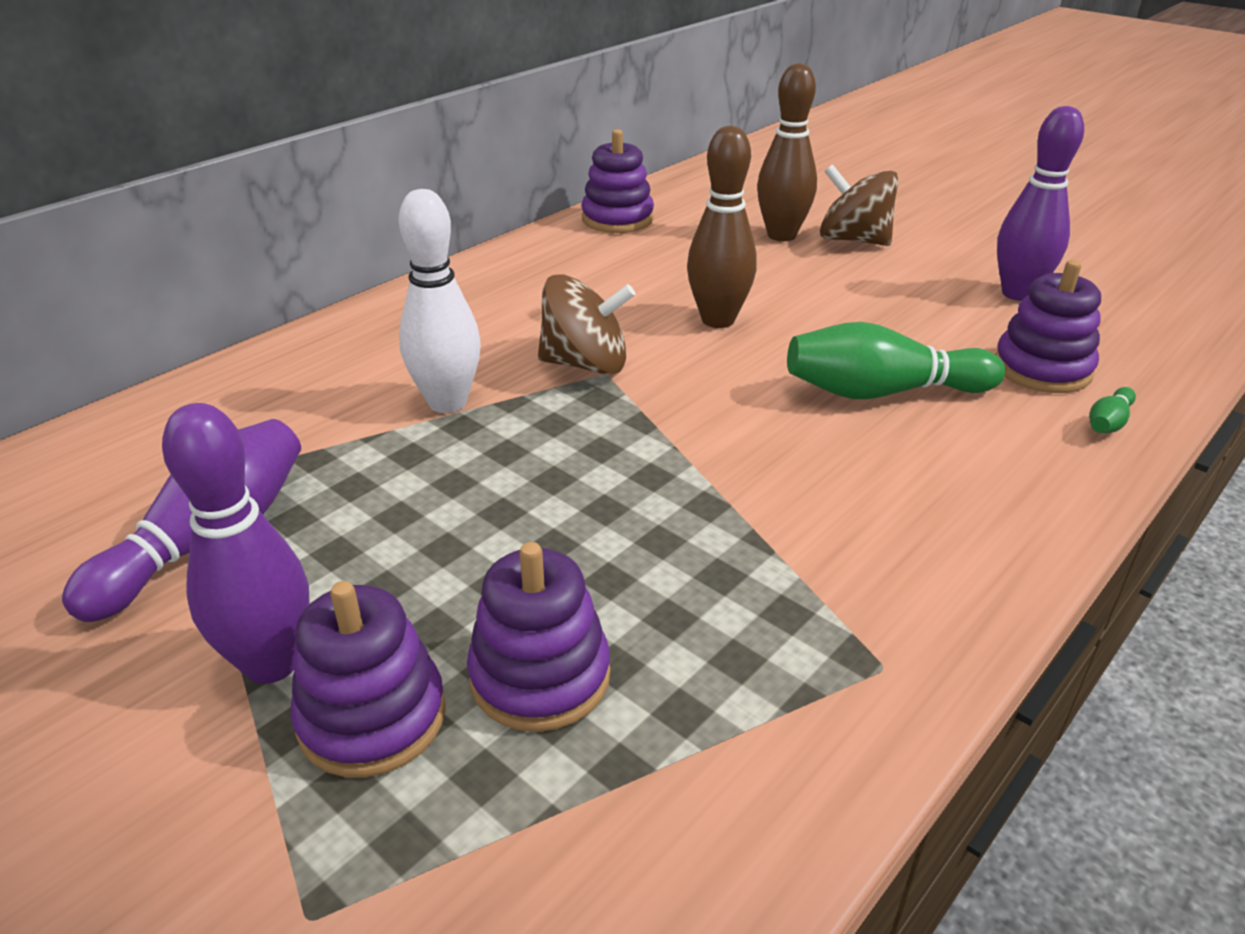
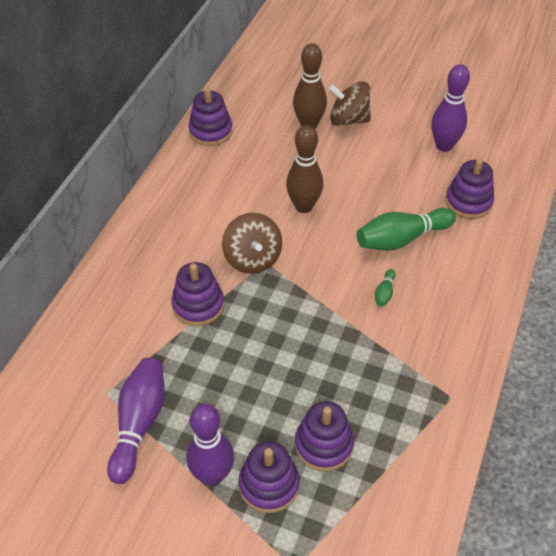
camera: 20 degrees left, 15 degrees up
(447, 402) = (198, 305): white bowling pin -> purple stacking toy
(586, 364) = (252, 258): brown spinning top -> brown spinning top turned 90 degrees clockwise
(1108, 423) = (504, 232): green bowling pin -> green bowling pin (384, 293)

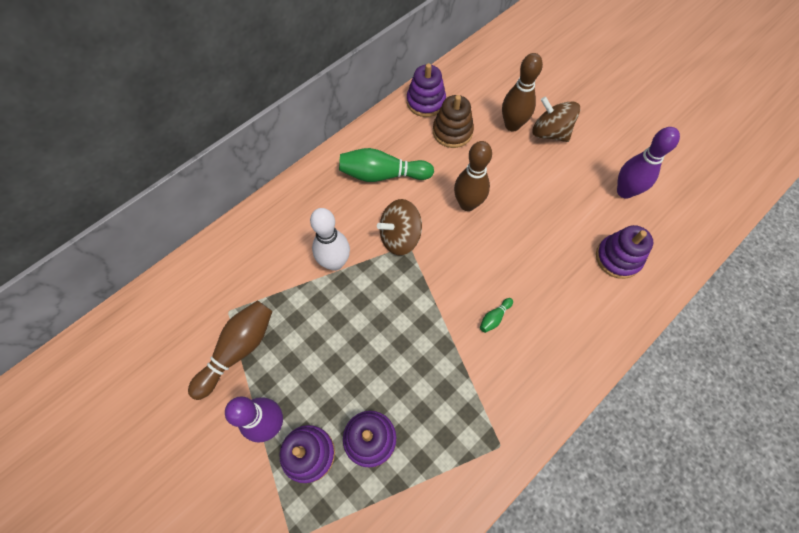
camera: 25 degrees right, 15 degrees up
(139, 423) = (238, 350): purple bowling pin -> brown bowling pin
(198, 305) = (335, 262): purple stacking toy -> white bowling pin
(252, 258) = (400, 237): brown spinning top -> brown spinning top turned 60 degrees clockwise
(253, 149) = (452, 132): none -> brown stacking toy
(401, 239) = (537, 270): green bowling pin -> green bowling pin (382, 174)

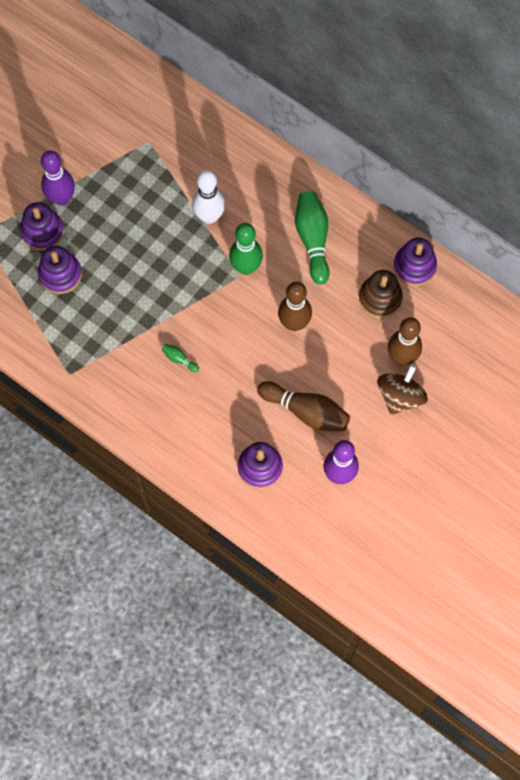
camera: 80 degrees right, 5 degrees up
(238, 350) = (116, 159): brown bowling pin -> brown bowling pin (306, 411)
(400, 237) = (246, 267): brown spinning top -> green bowling pin

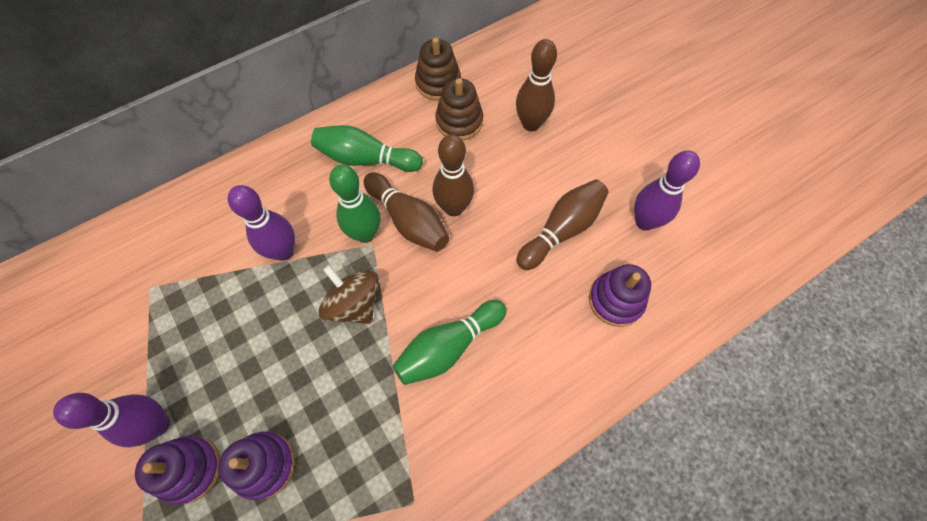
camera: 70 degrees left, 5 degrees down
(179, 359) = (448, 347): green bowling pin -> green bowling pin, size x2.26
(209, 216) = (283, 251): white bowling pin -> purple bowling pin
(269, 294) = (408, 220): none -> brown bowling pin
(400, 396) = (573, 139): brown spinning top -> brown spinning top (354, 304)
(414, 266) = (438, 83): purple stacking toy -> brown stacking toy

